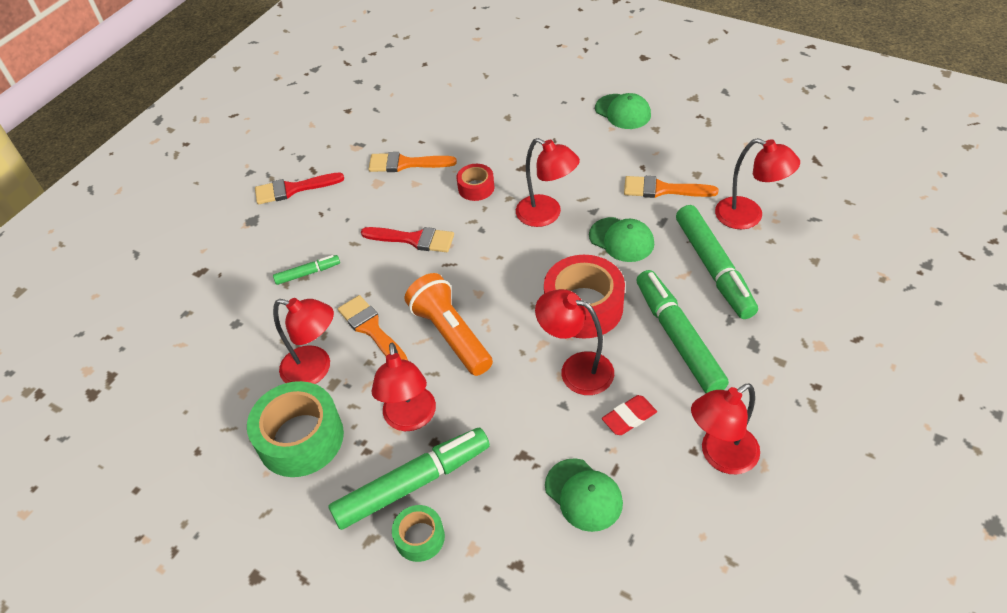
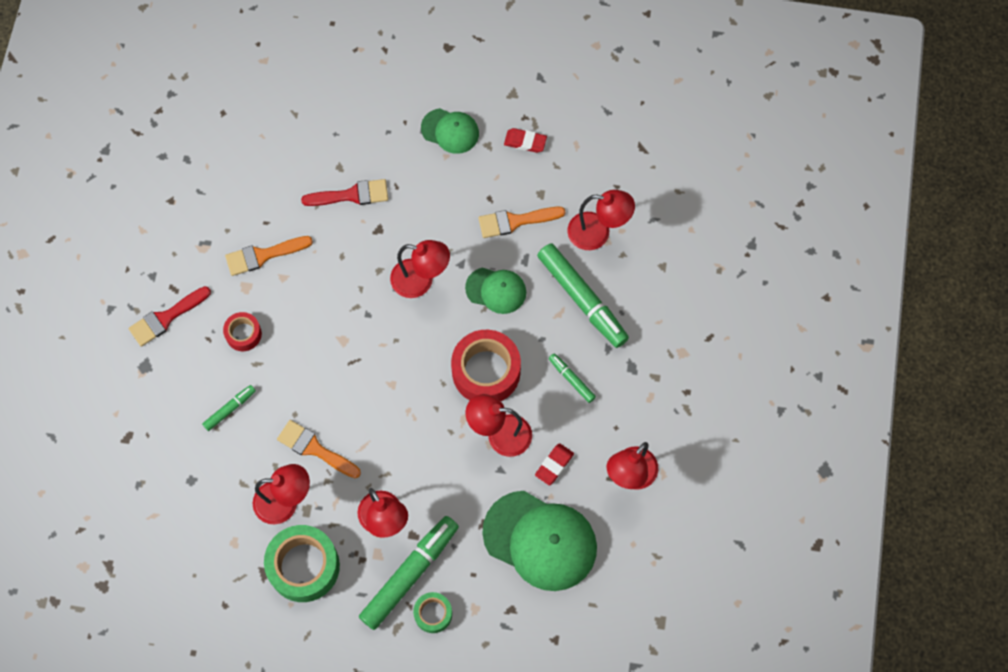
camera: 25 degrees left, 20 degrees up
(413, 239) = (310, 343): red brush -> red brush (351, 195)
(450, 334) = (385, 433): orange flashlight -> none
(476, 188) = (343, 267): red tape -> red tape (243, 334)
(583, 495) = (540, 540): green cap -> green cap, size x1.82
(678, 338) = (571, 379): green marker -> green marker, size x0.48
(694, 133) = (525, 142): none -> red eraser

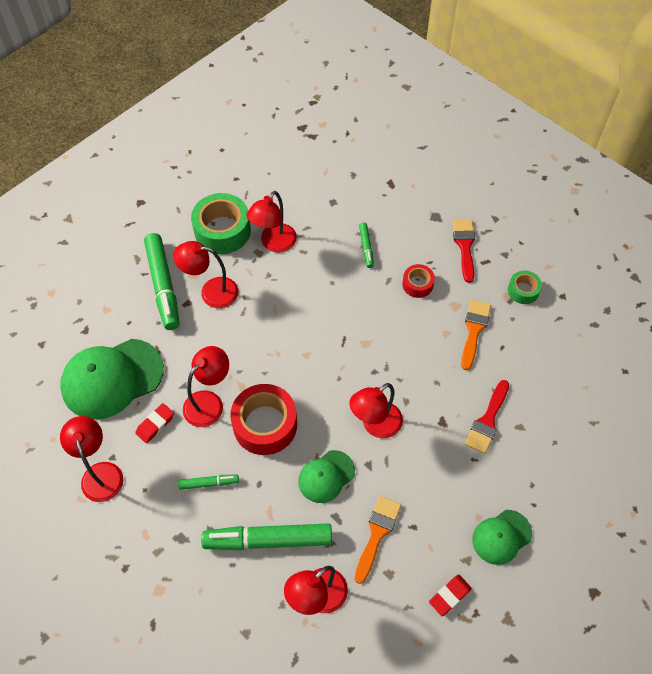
camera: 125 degrees right, 10 degrees down
(315, 449) = (297, 280): orange brush -> none
(433, 614) = (126, 283): green tape -> green tape (523, 291)
(554, 465) = (155, 424): red eraser -> red eraser turned 60 degrees clockwise

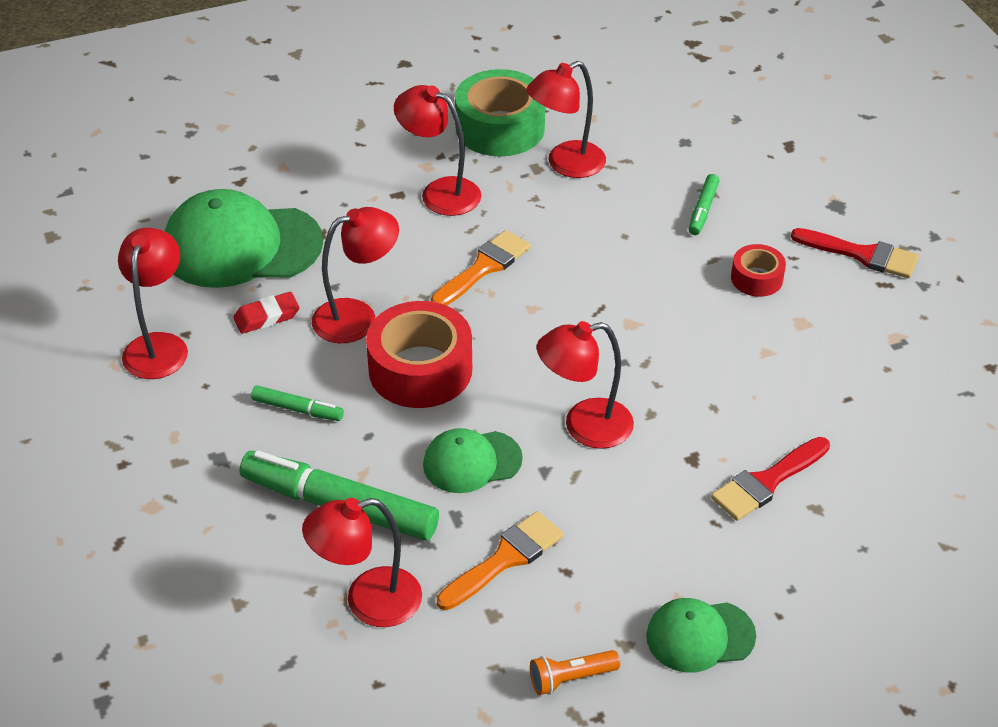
camera: 25 degrees right, 15 degrees down
(163, 285) = (377, 164): green marker -> none
(449, 596) = (570, 678): red eraser -> orange flashlight
(464, 246) = (862, 255): red brush -> red brush turned 90 degrees clockwise
(474, 330) = (814, 363): orange brush -> orange brush (483, 268)
(523, 291) = (926, 339): green tape -> none

